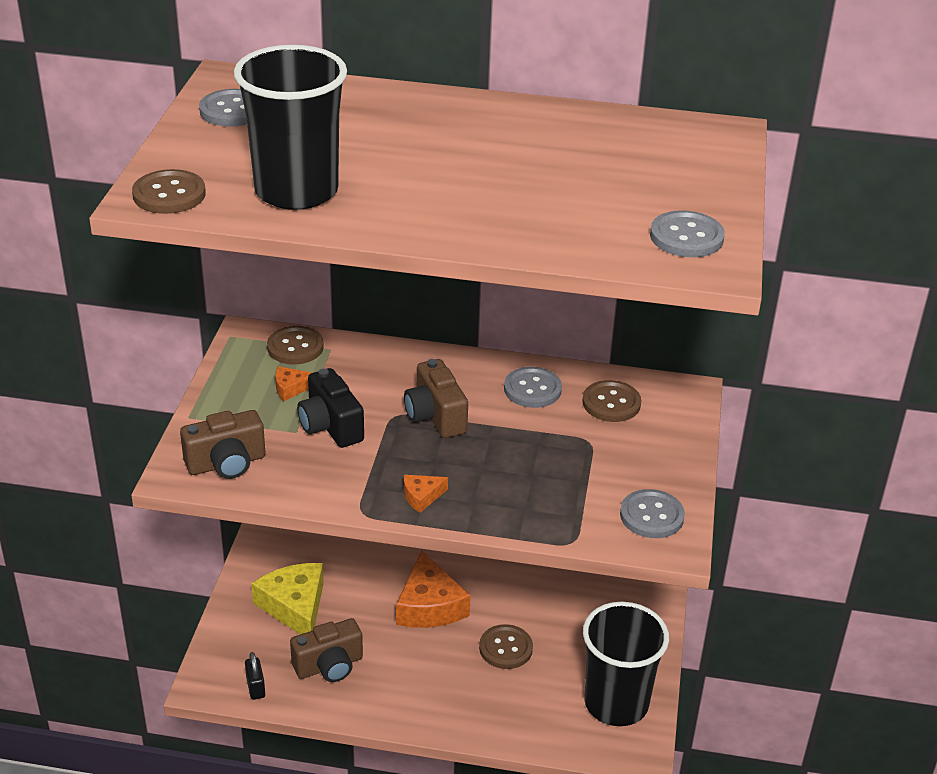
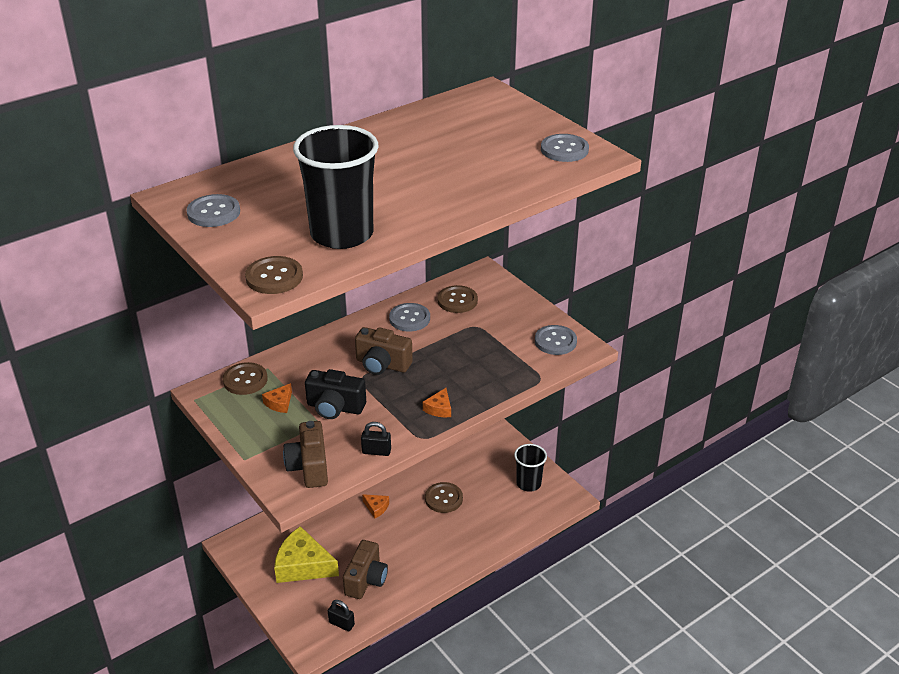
camera: 45 degrees left, 0 degrees up
(226, 463) = (309, 467): brown camera -> brown camera turned 150 degrees clockwise
(302, 493) = (376, 451): none -> black padlock
(429, 605) = (376, 508): orange cheese -> orange cheese, size x0.46
(616, 703) = (528, 483): black cup -> black cup, size x0.57

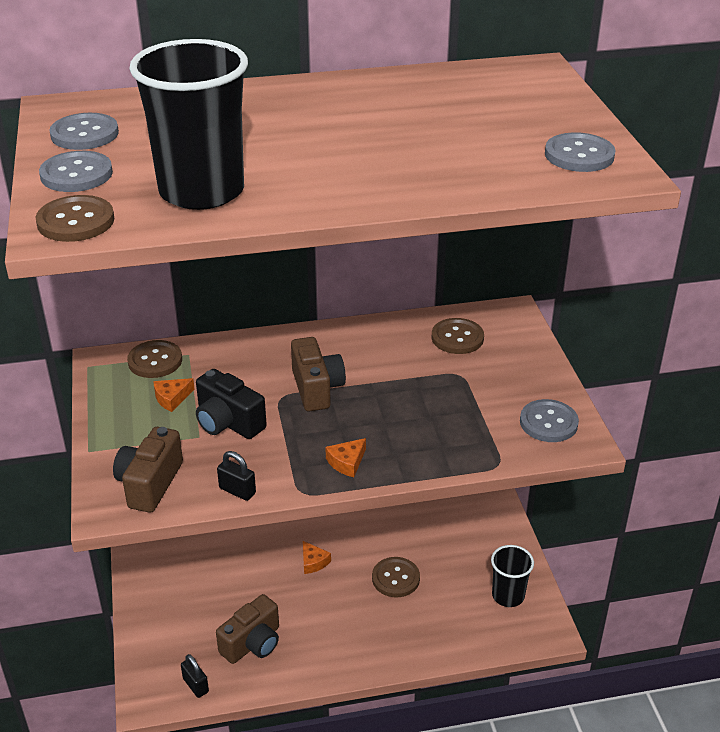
camera: 25 degrees right, 0 degrees up
(303, 565) = (196, 600): yellow cheese -> none
(382, 364) = (316, 388): brown camera -> brown camera turned 150 degrees counterclockwise
(409, 318) = (385, 343): grey button -> grey button (76, 174)

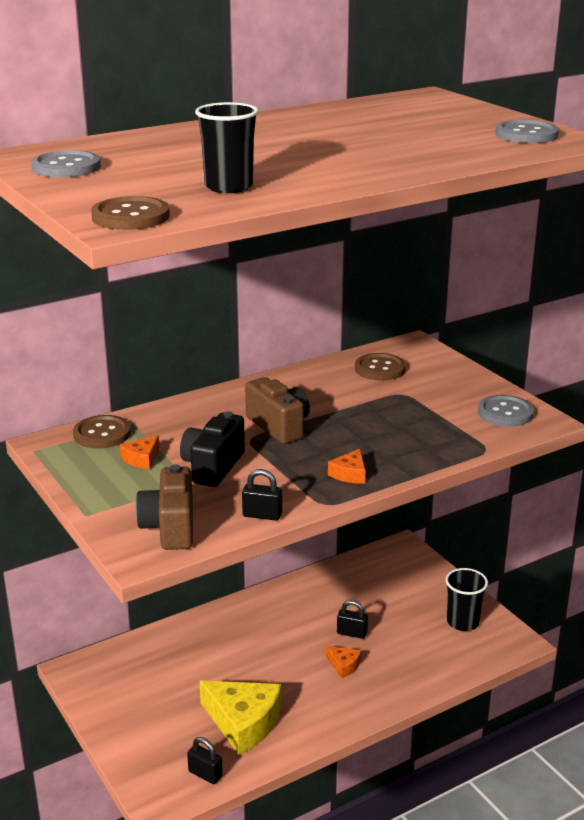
camera: 20 degrees left, 10 degrees down
(76, 174) = (92, 190): grey button -> none
(202, 191) = (228, 187): black cup -> black cup, size x0.57
(228, 422) = (213, 467): black camera -> black camera turned 90 degrees clockwise
(253, 643) = (243, 722): brown camera -> yellow cheese
(313, 562) = (264, 638): orange cheese -> orange cheese (344, 665)
(395, 578) = (352, 633): brown button -> black padlock

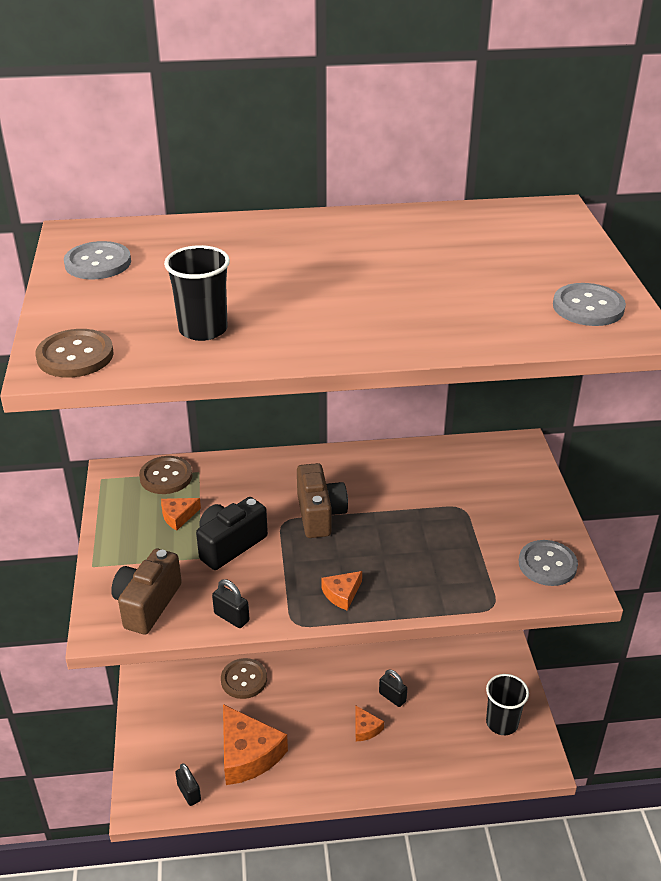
camera: 25 degrees right, 10 degrees up
(243, 722) = (248, 754): yellow cheese -> orange cheese
(380, 369) = (463, 469): brown button -> brown button (244, 679)

